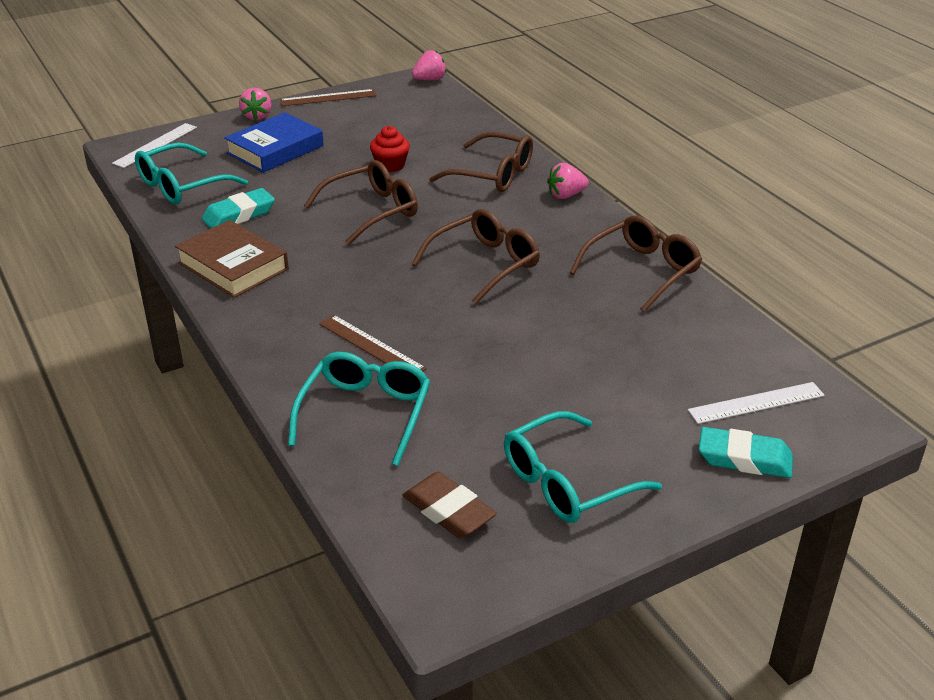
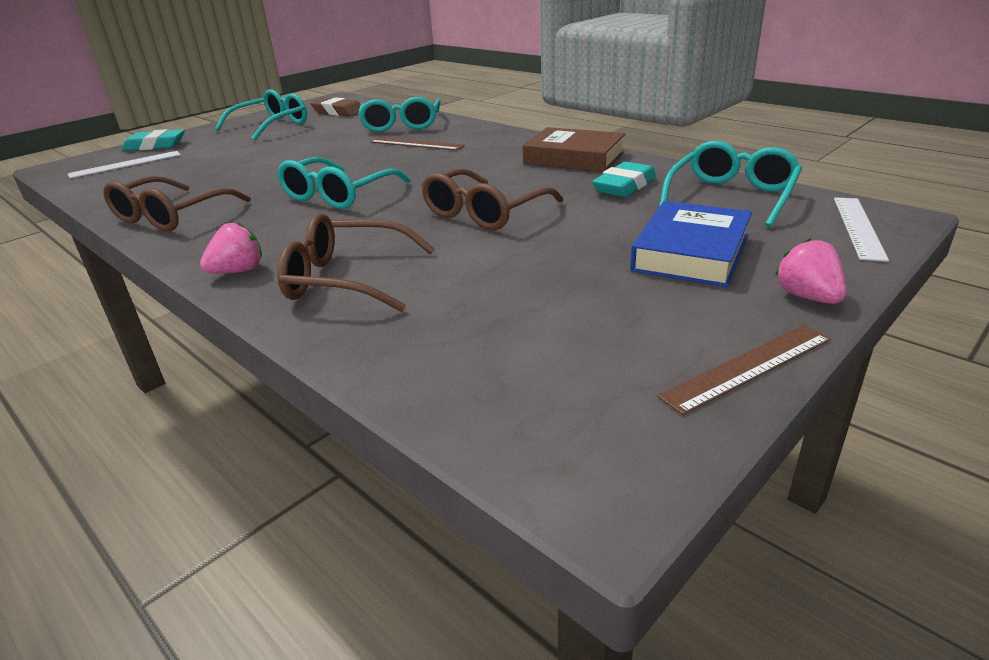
camera: 165 degrees right, 5 degrees down
(390, 165) = (503, 263): red cupcake -> none
(430, 80) = (577, 492): pink strawberry -> none
(485, 264) = (338, 195): brown glasses -> turquoise glasses

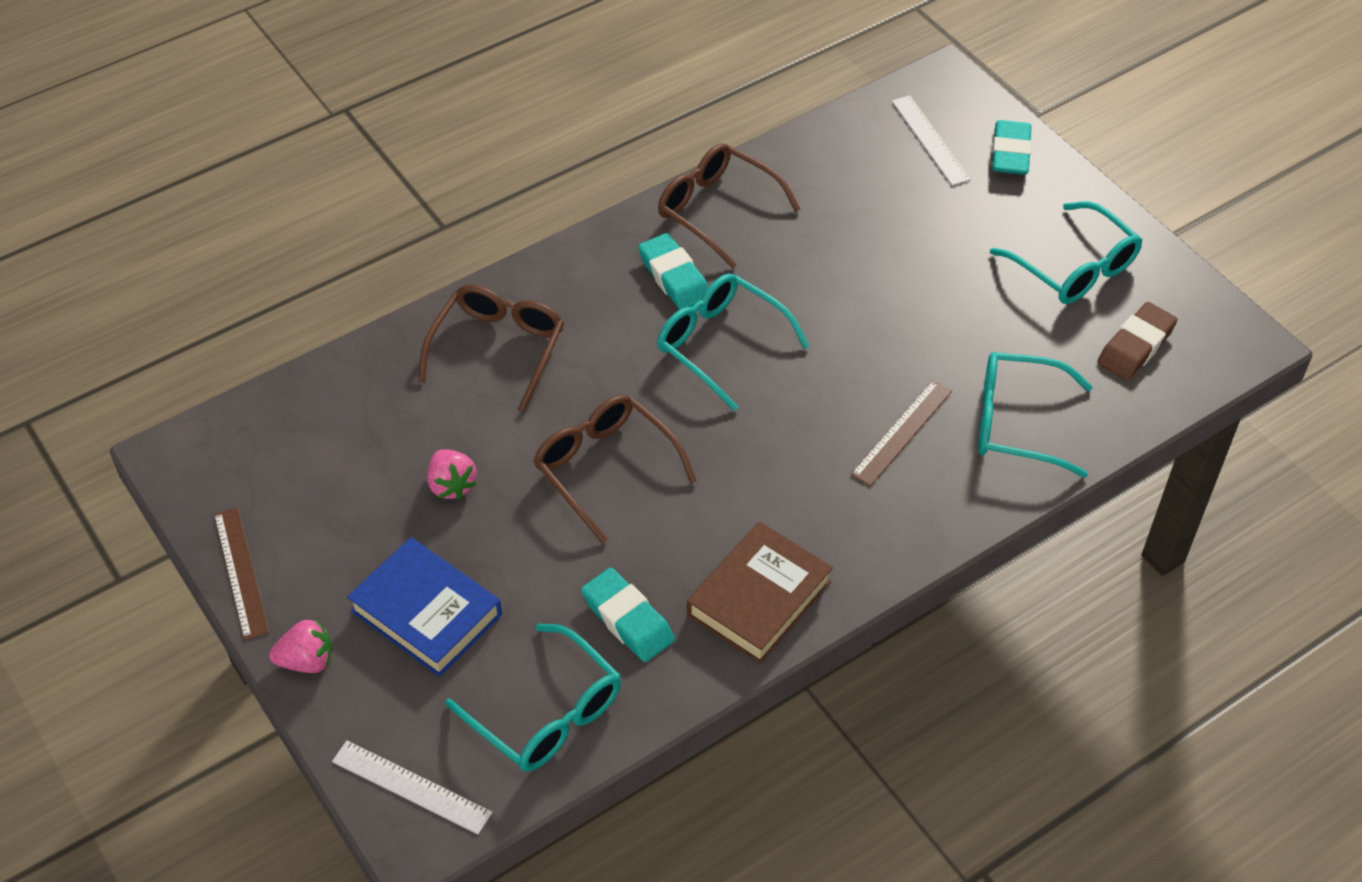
camera: 100 degrees right, 20 degrees up
(238, 271) = (551, 275): pink strawberry -> pink strawberry (451, 485)
(255, 220) = (674, 277): none -> turquoise eraser

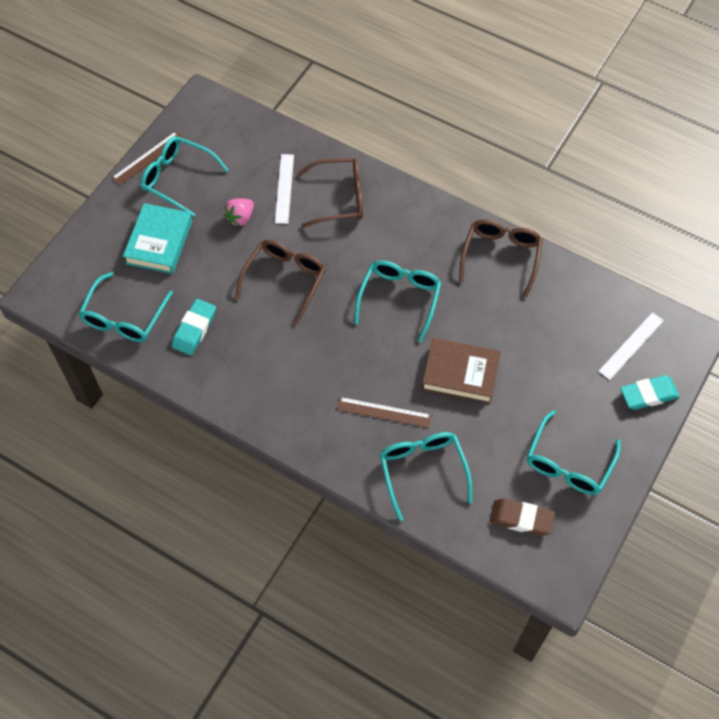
camera: 65 degrees right, 10 degrees up
(307, 661) = (111, 207): pink strawberry -> none
(315, 544) = (178, 179): none -> turquoise glasses
(411, 787) = (61, 280): white ruler -> white ruler (284, 188)
(426, 612) = (159, 242): blue book -> turquoise book
(674, 277) = (436, 256): turquoise eraser -> none
(759, 598) = (235, 383): brown book -> brown book (460, 373)

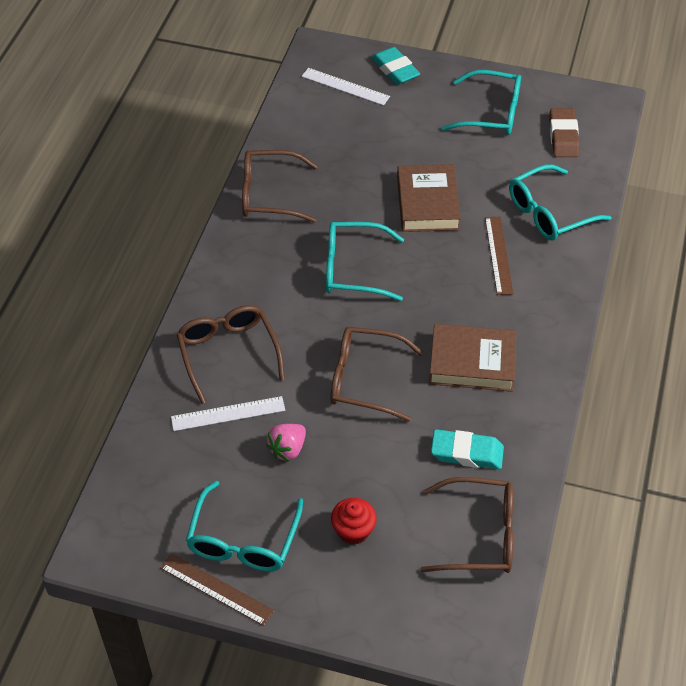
camera: 105 degrees left, 10 degrees down
(124, 317) = (479, 535): turquoise glasses -> brown glasses
(159, 242) = (353, 530): turquoise book -> red cupcake
(240, 218) = (287, 449): pink strawberry -> pink strawberry turned 105 degrees clockwise
(276, 357) = (472, 362): none -> brown book

